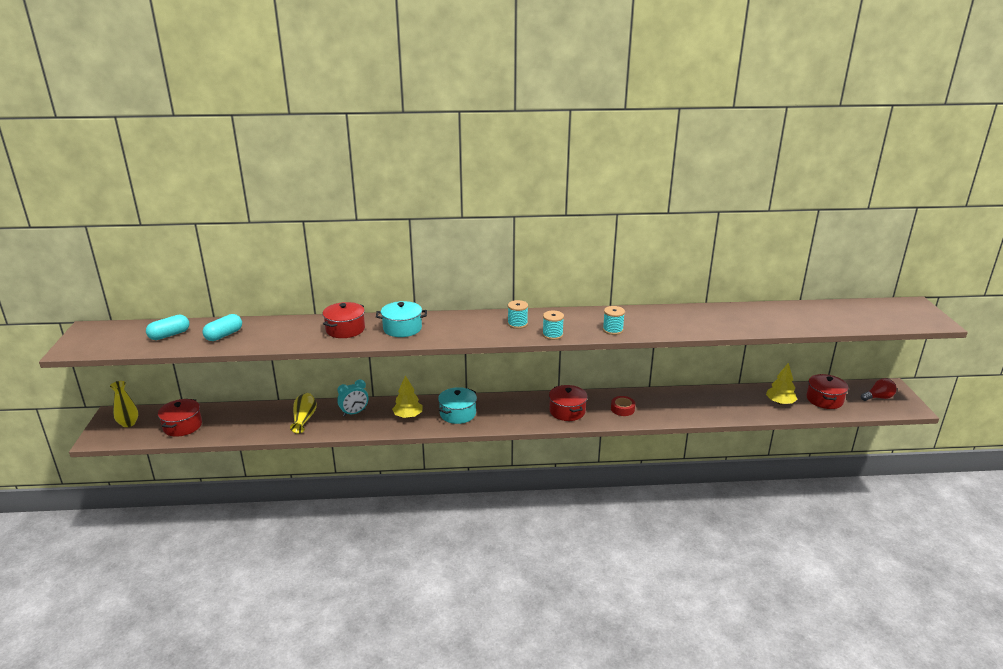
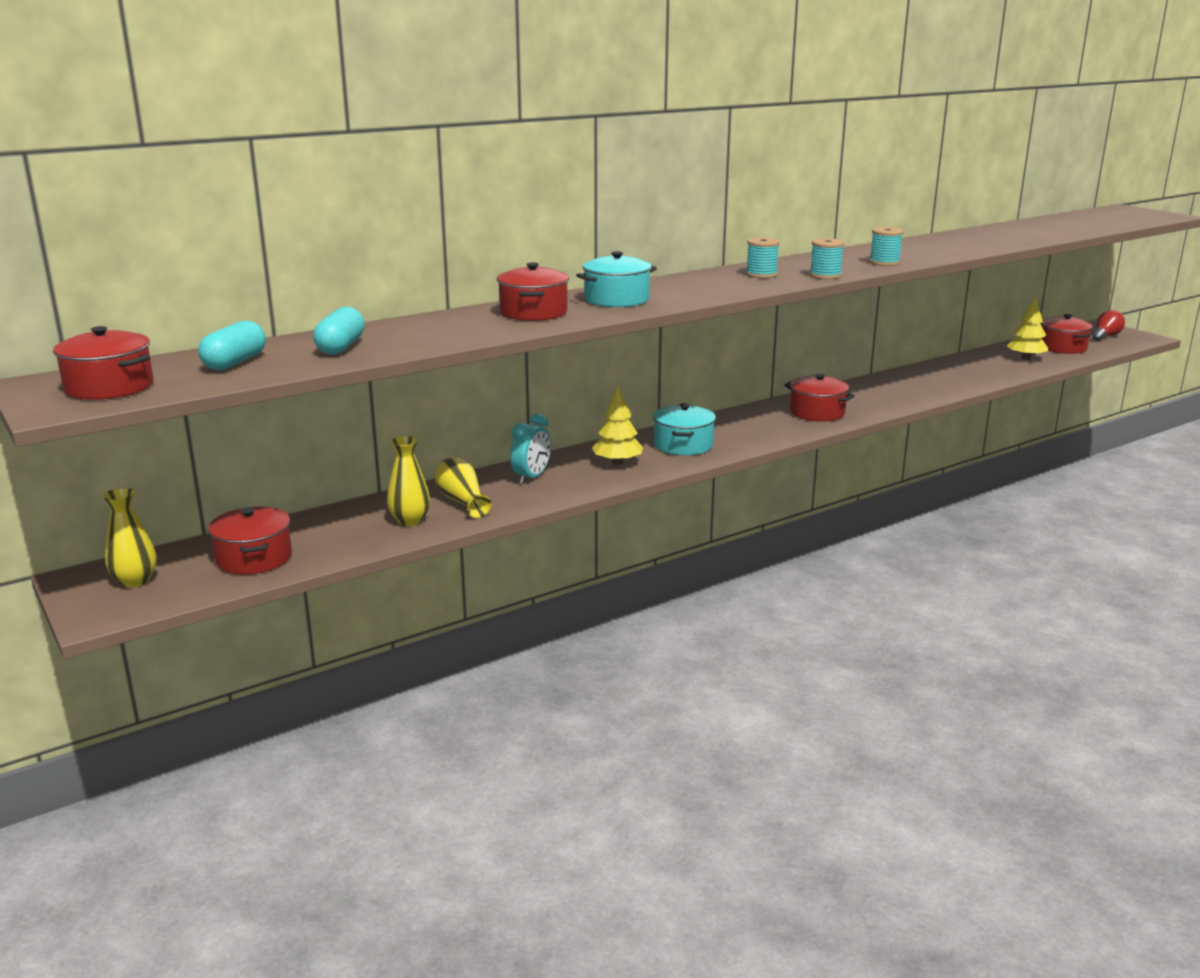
camera: 30 degrees left, 5 degrees down
(104, 340) = (109, 387): none -> red pot
(267, 424) = (410, 521): none -> yellow vase
(622, 409) = (876, 397): red tape -> none

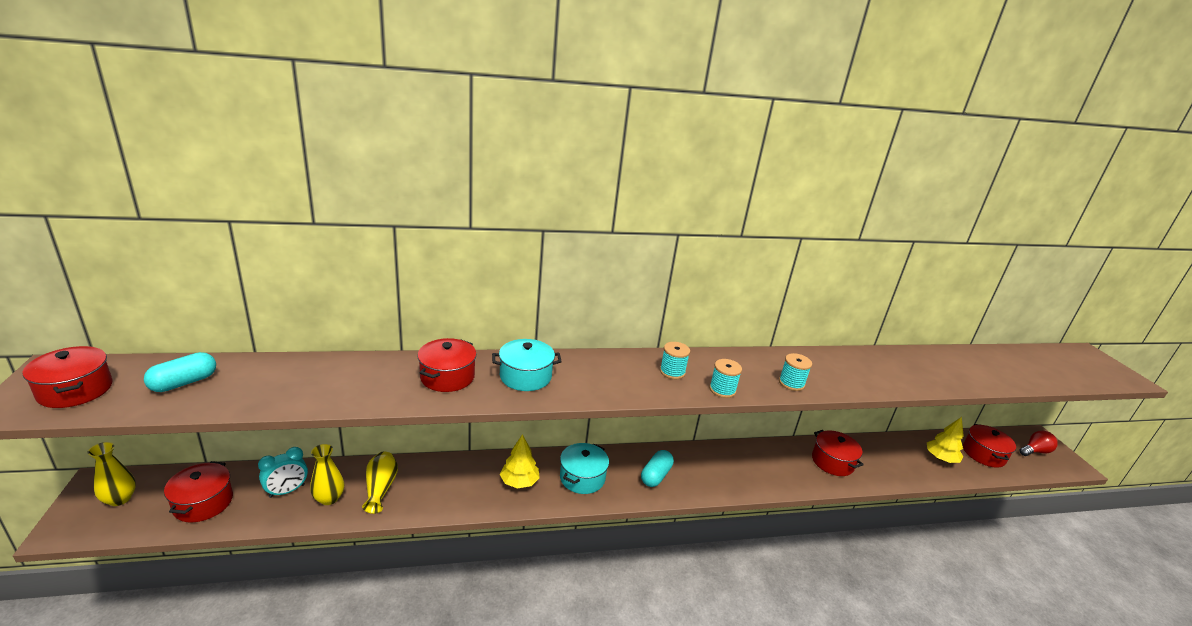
camera: 20 degrees right, 5 degrees up
(341, 347) = (269, 384): turquoise capsule -> turquoise capsule (656, 475)
(531, 477) = (448, 477): turquoise clock -> turquoise clock (287, 491)
(817, 413) = (713, 472): red pot -> red pot (832, 462)

